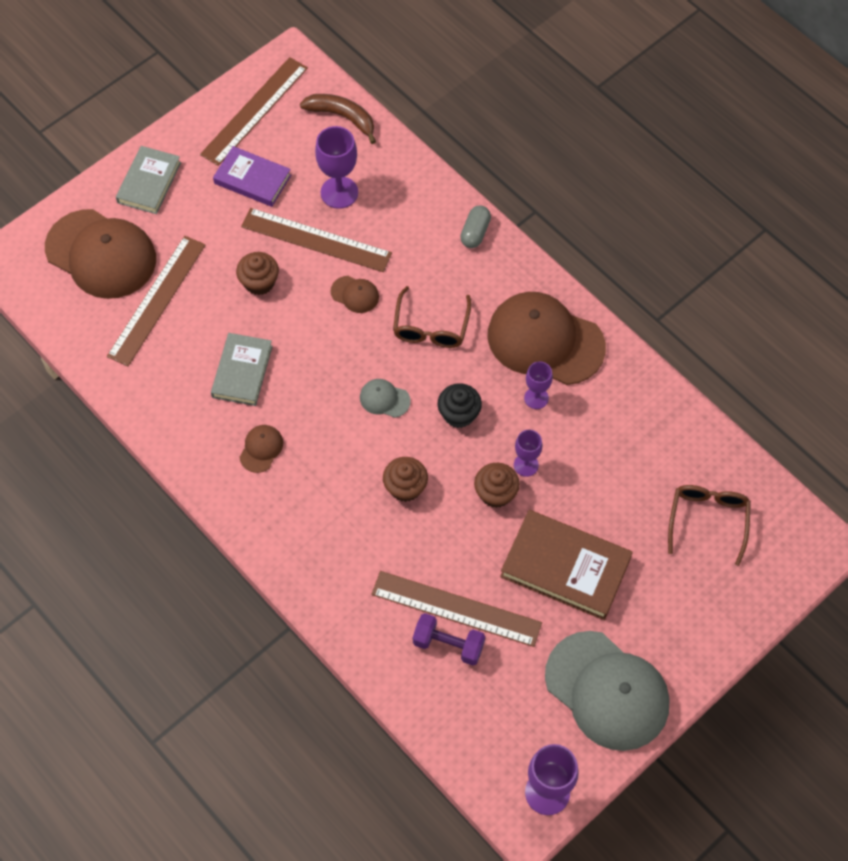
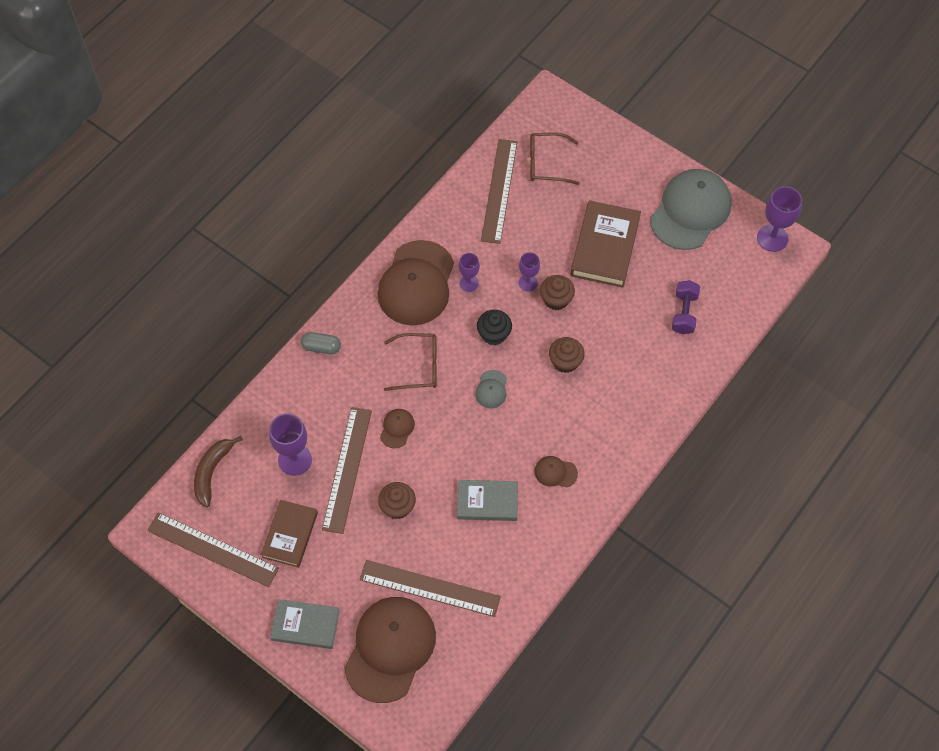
camera: 100 degrees left, 0 degrees up
(252, 179) = (290, 535): purple book -> brown book
(456, 608) = (655, 312): brown ruler -> brown ruler (499, 190)

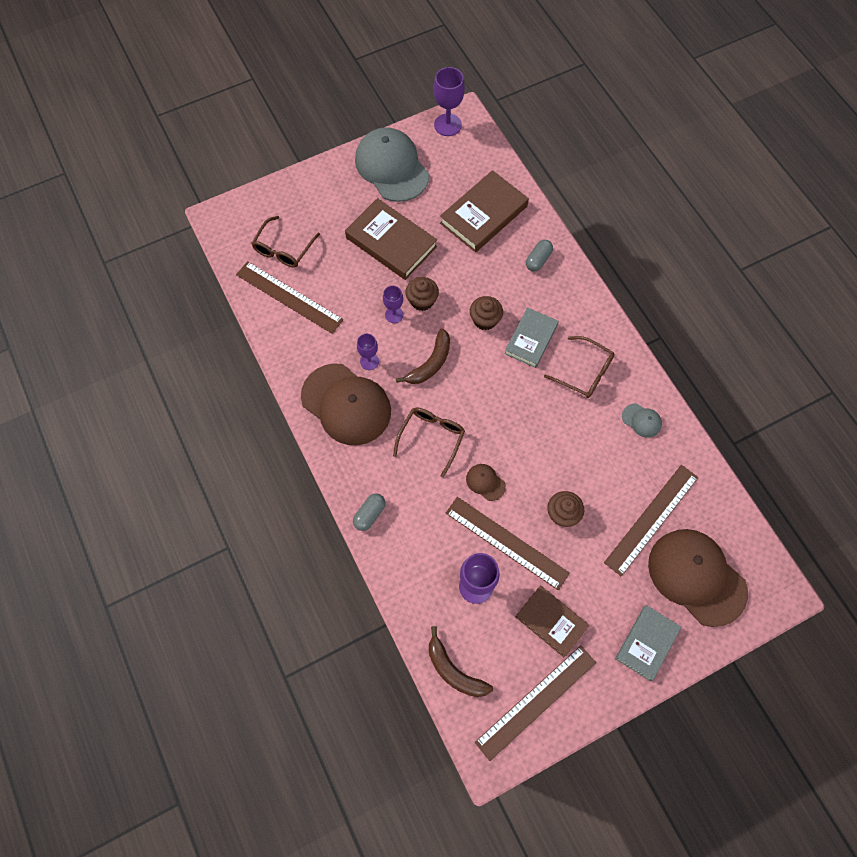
camera: 65 degrees left, 5 degrees up
(487, 502) = (589, 437): grey book -> grey book (531, 339)
(491, 389) = (483, 388): grey cap -> grey cap (641, 420)
(494, 334) = (430, 363): black cupcake -> brown banana
(555, 472) = (585, 372): brown cap -> brown glasses
(660, 382) = (538, 260): none -> grey capsule
(684, 313) = (483, 214): purple dumbbell -> brown book

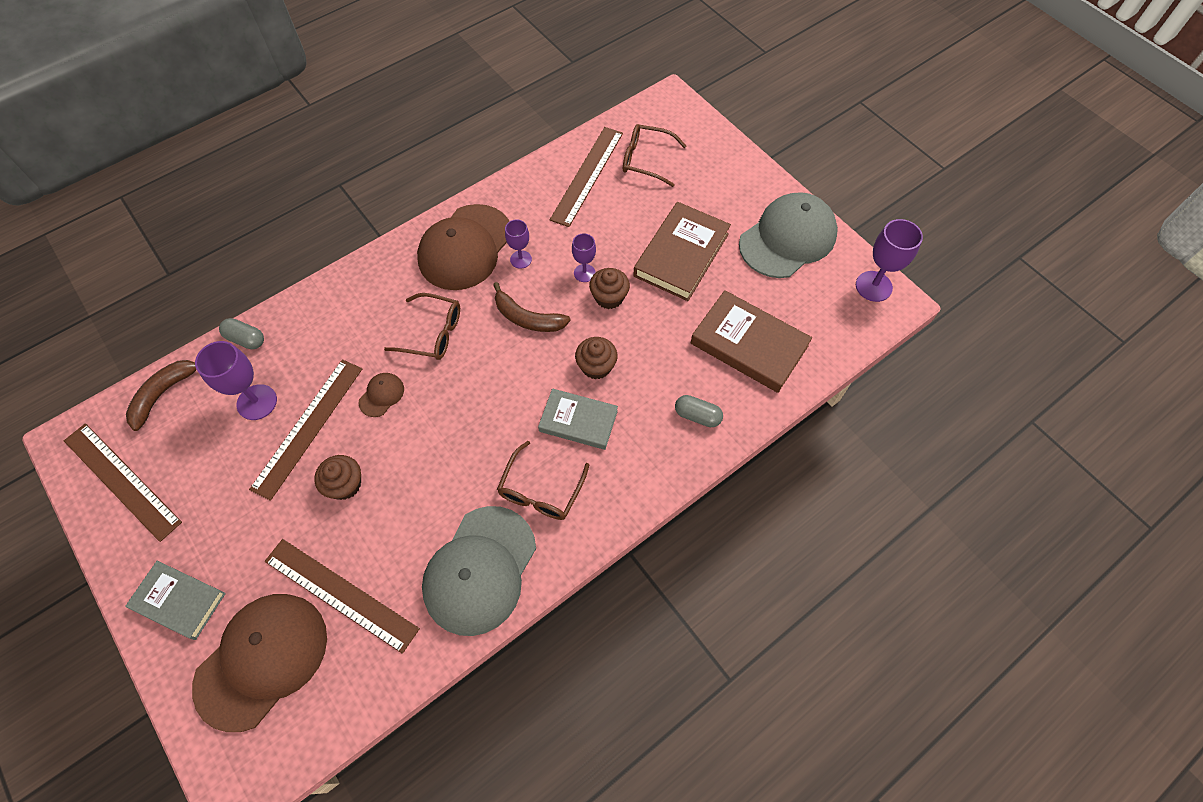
camera: 80 degrees right, 5 degrees down
(369, 514) = (339, 289): grey capsule -> grey capsule (246, 339)
(551, 621) = (212, 486): brown book -> none
(641, 420) = (480, 570): grey cap -> grey cap, size x2.38

